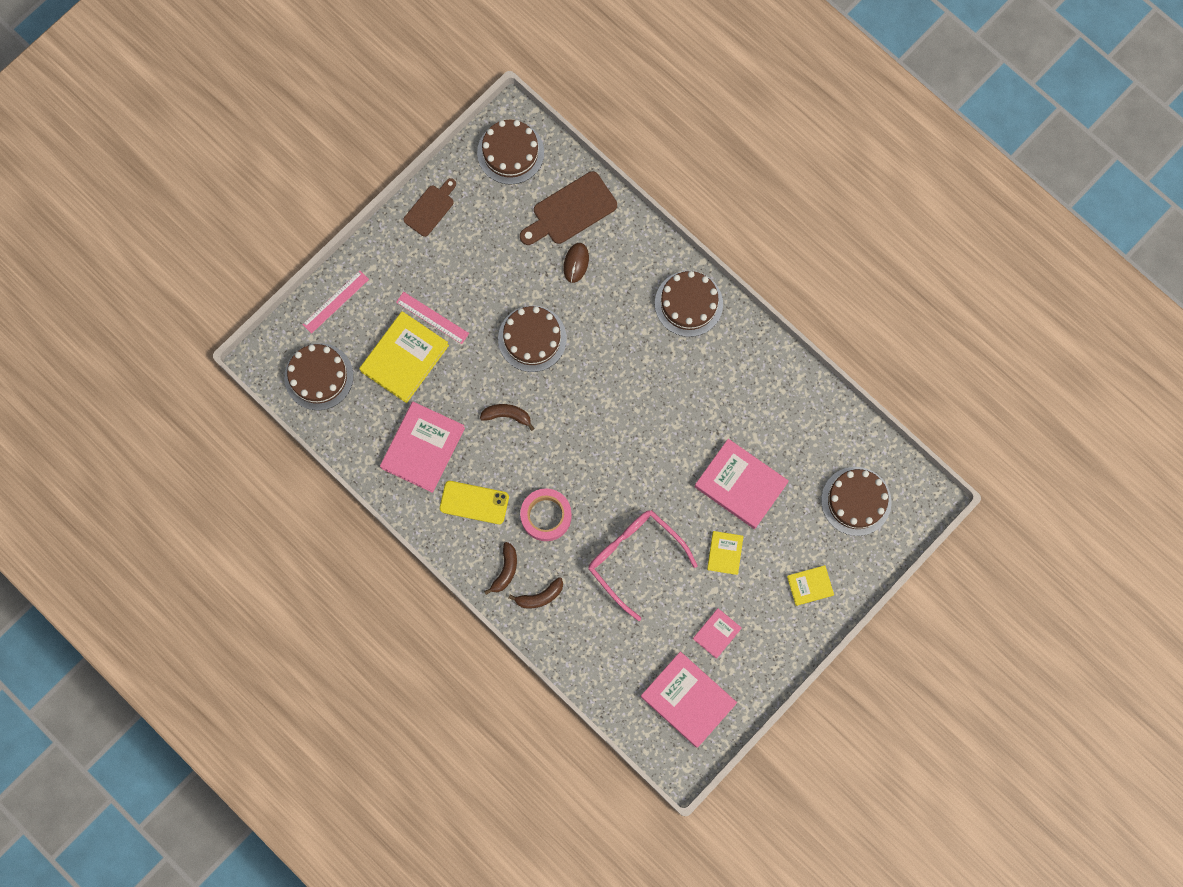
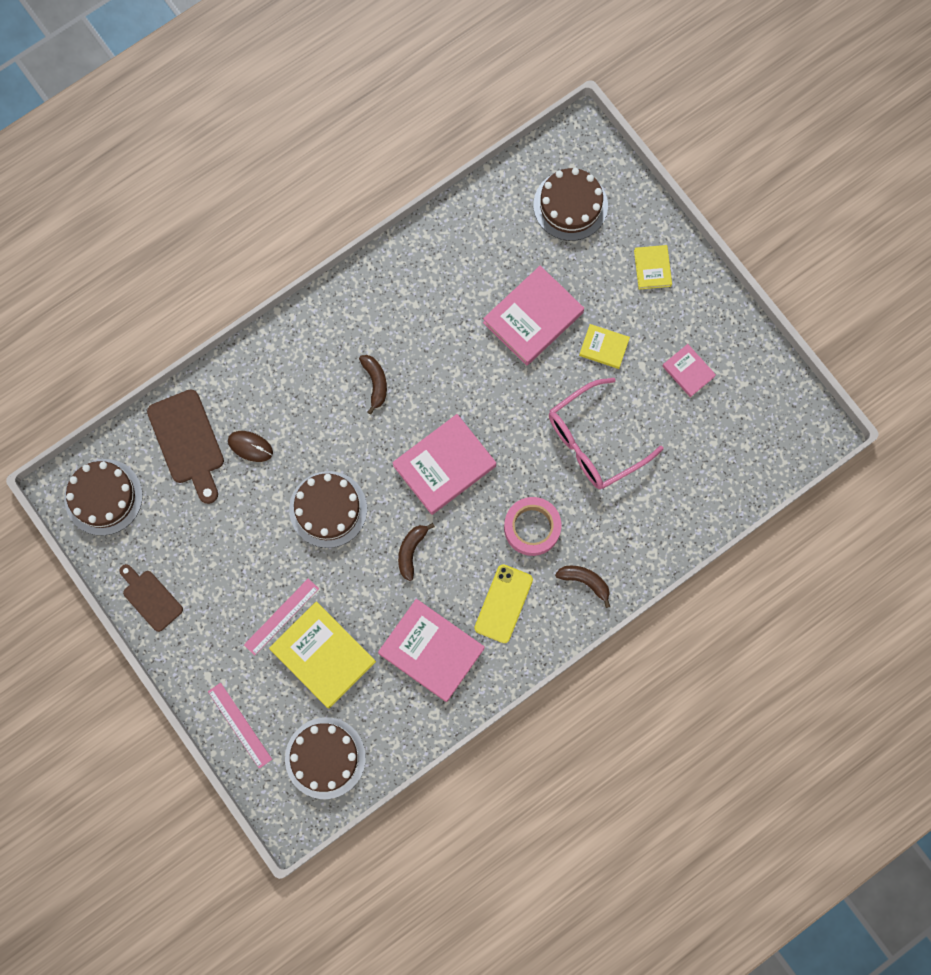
camera: 80 degrees left, 0 degrees up
(540, 596) = (620, 549): brown banana -> brown banana (375, 383)
(688, 303) = (322, 334): brown cake -> none
(688, 700) = (753, 413): pink book -> pink book (444, 466)

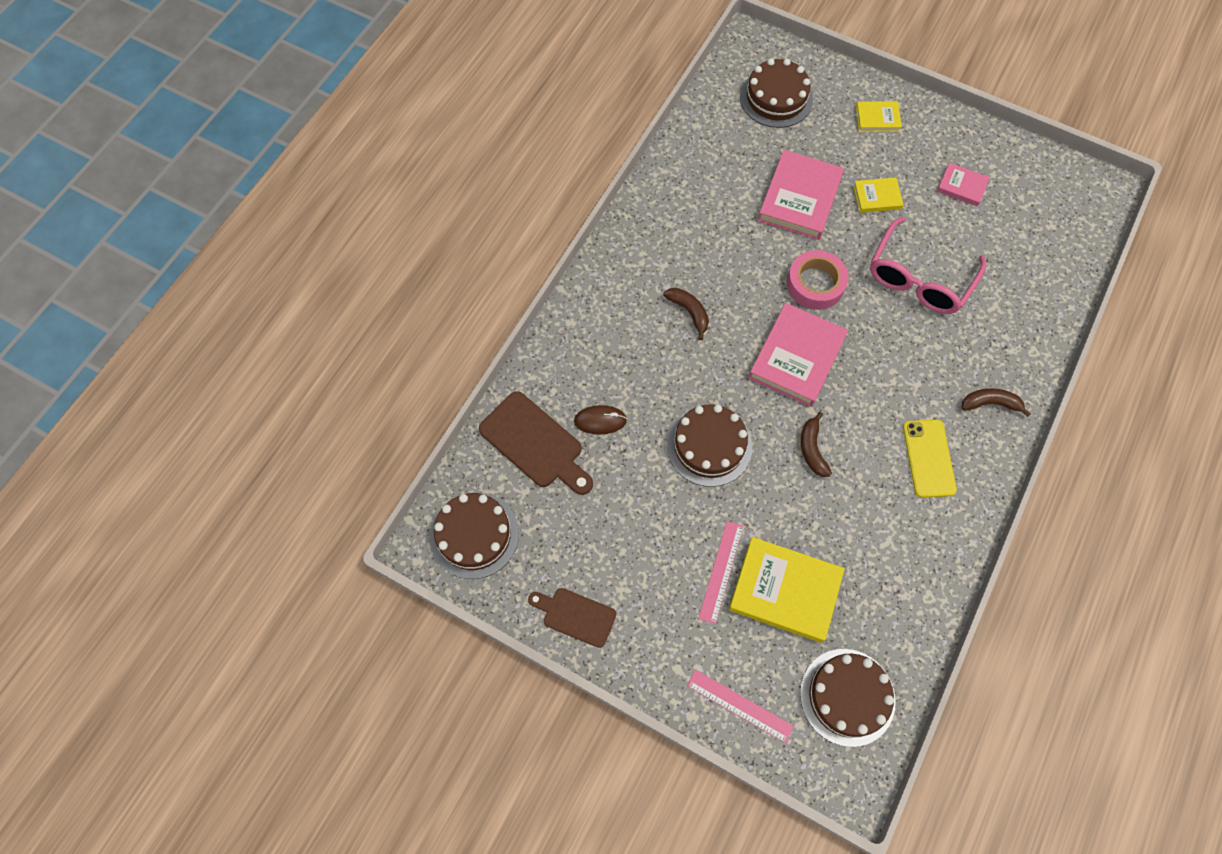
camera: 25 degrees left, 10 degrees down
(431, 651) = (888, 535): pink book -> none
(532, 528) = (911, 377): pink tape -> pink tape (815, 284)
(652, 268) = (877, 119): yellow book -> yellow book turned 60 degrees counterclockwise

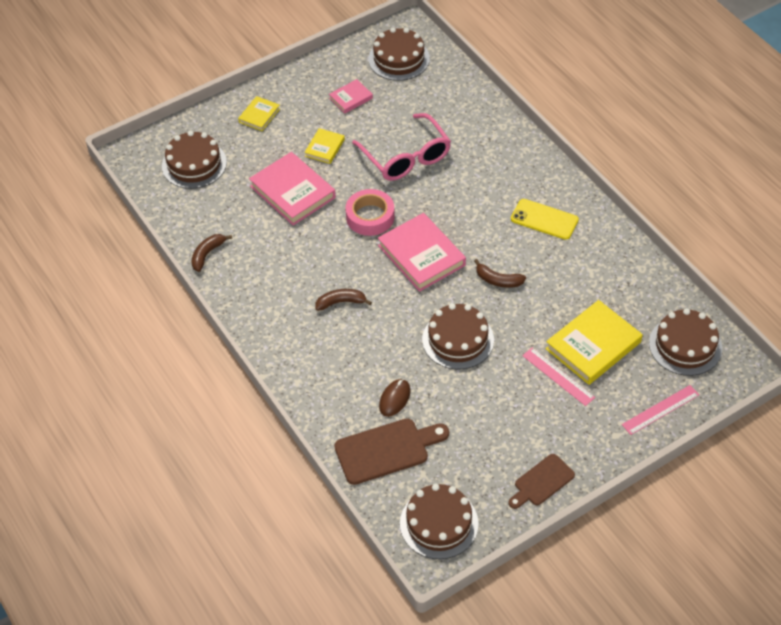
camera: 60 degrees left, 15 degrees down
(990, 403) = (525, 167): brown banana -> brown banana (207, 254)
(1052, 203) = (399, 59): none -> brown cake

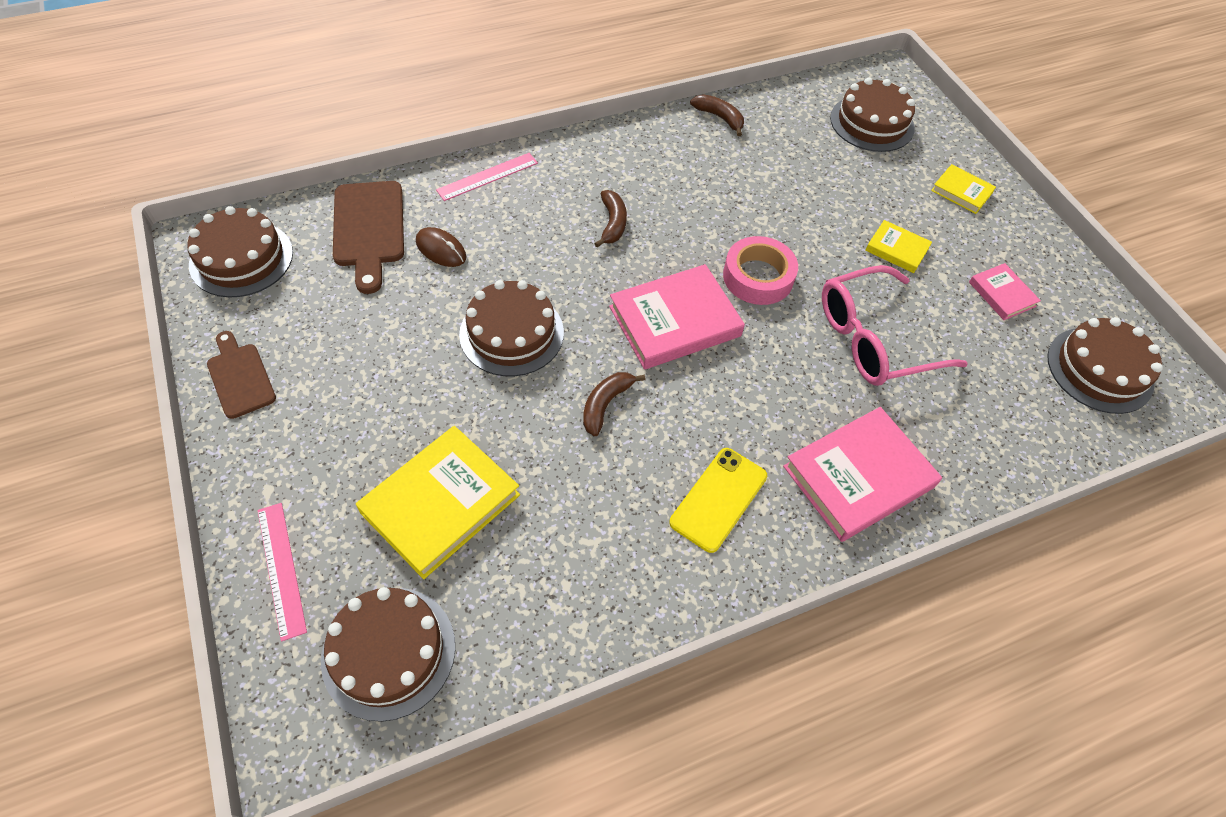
camera: 95 degrees right, 5 degrees up
(292, 192) = (814, 205): pink book -> pink book (858, 477)
(558, 376) = (402, 440): pink ruler -> pink ruler (487, 176)
(593, 345) = (441, 504): yellow book -> yellow book turned 75 degrees clockwise

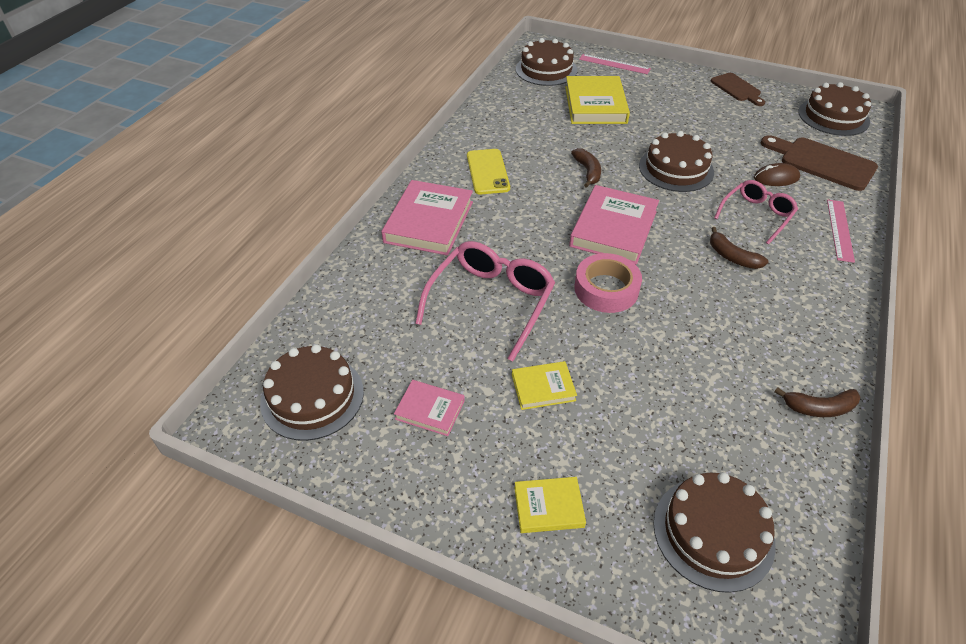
camera: 140 degrees right, 10 degrees down
(240, 377) = (737, 89): brown cutting board -> brown cutting board turned 45 degrees clockwise
(528, 235) = (756, 215): none -> pink glasses

